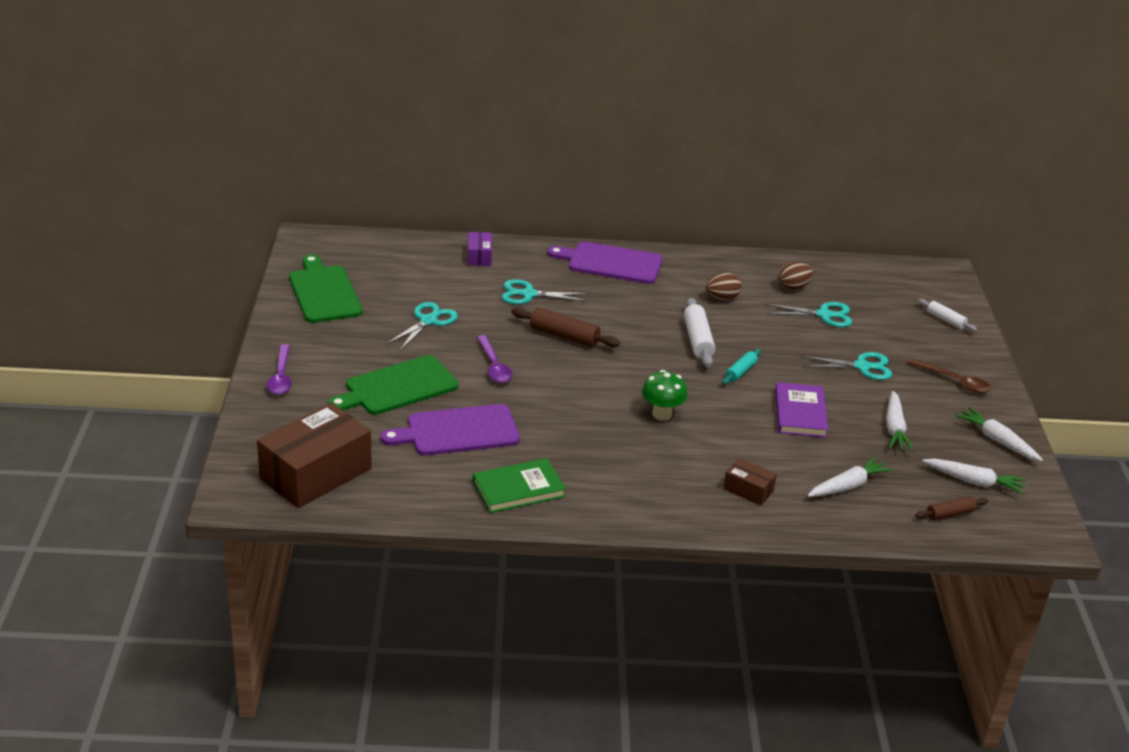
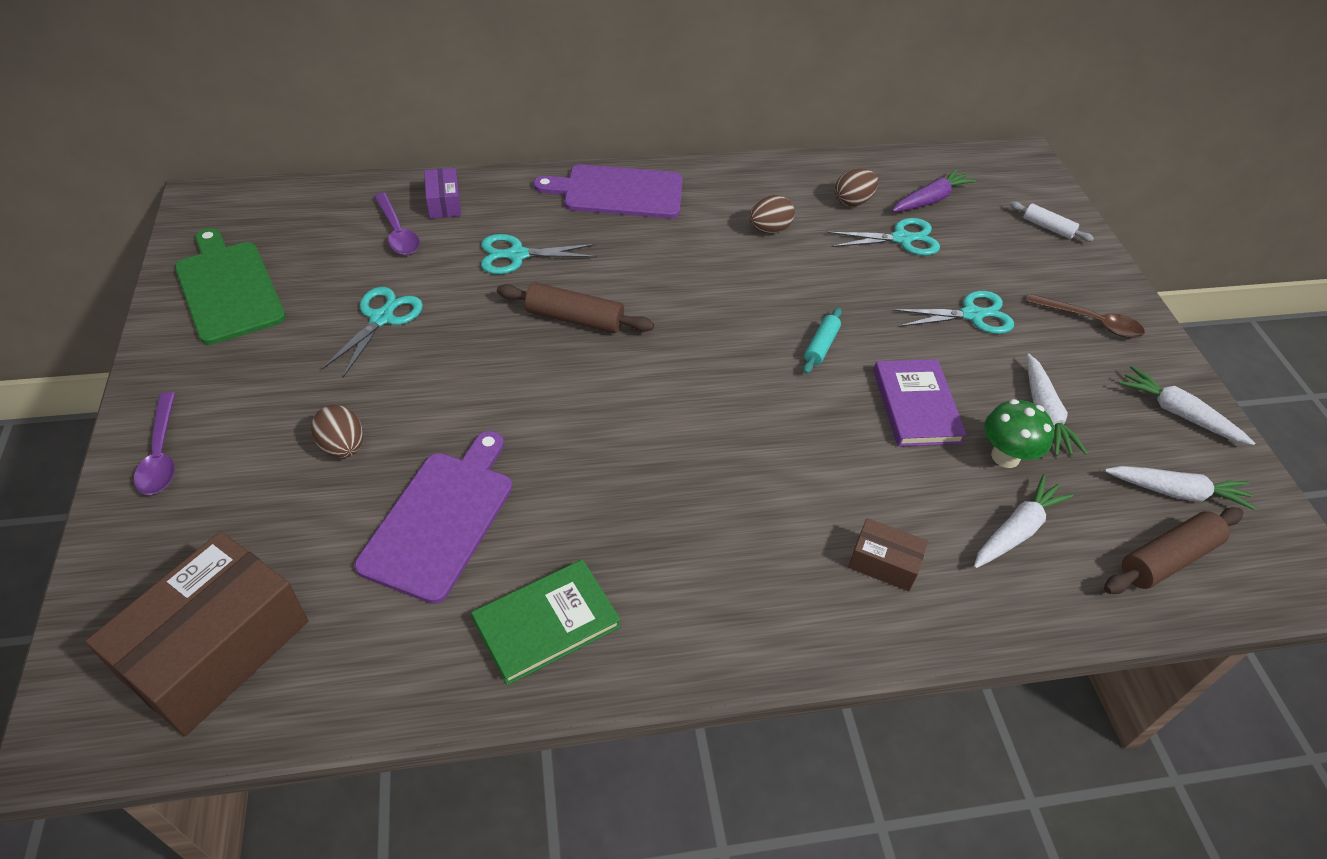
camera: 10 degrees left, 15 degrees up
(397, 387) = (343, 447): green cutting board -> brown egg
(458, 431) = (441, 519): purple cutting board -> purple cutting board turned 135 degrees clockwise
(494, 366) = (483, 386): purple spoon -> purple spoon (397, 232)
(662, 414) = (732, 438): green mushroom -> green mushroom (1005, 456)
(697, 340) = (753, 301): white rolling pin -> none
(856, 292) = (930, 200): none -> purple carrot
(950, 514) = (1167, 559): brown rolling pin -> brown rolling pin, size x1.63

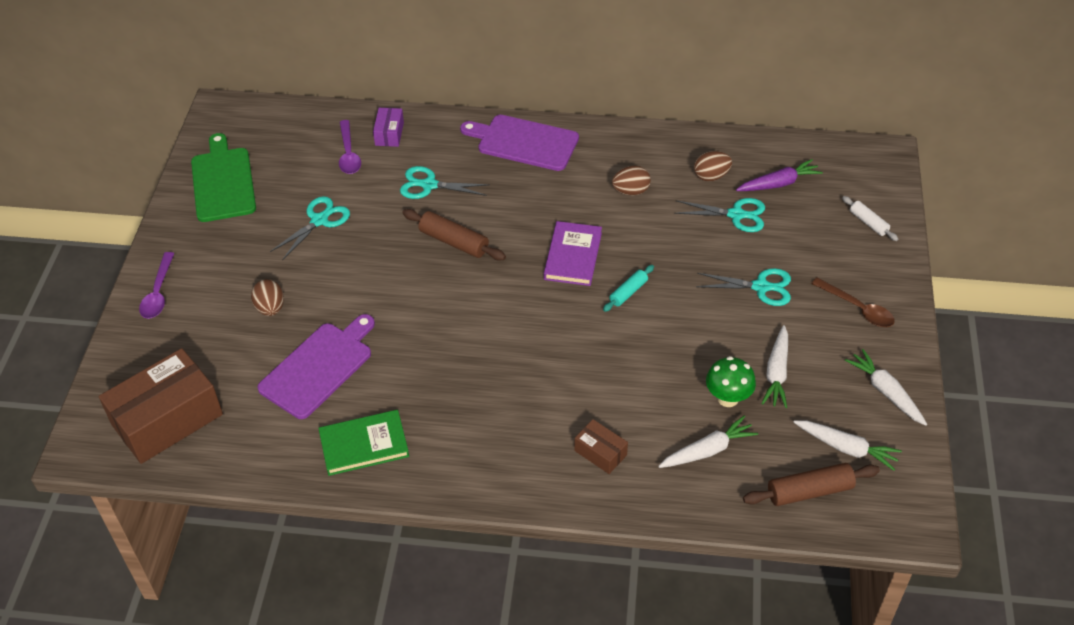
camera: 20 degrees right, 0 degrees up
(916, 406) = (679, 350): purple book -> purple book (573, 256)

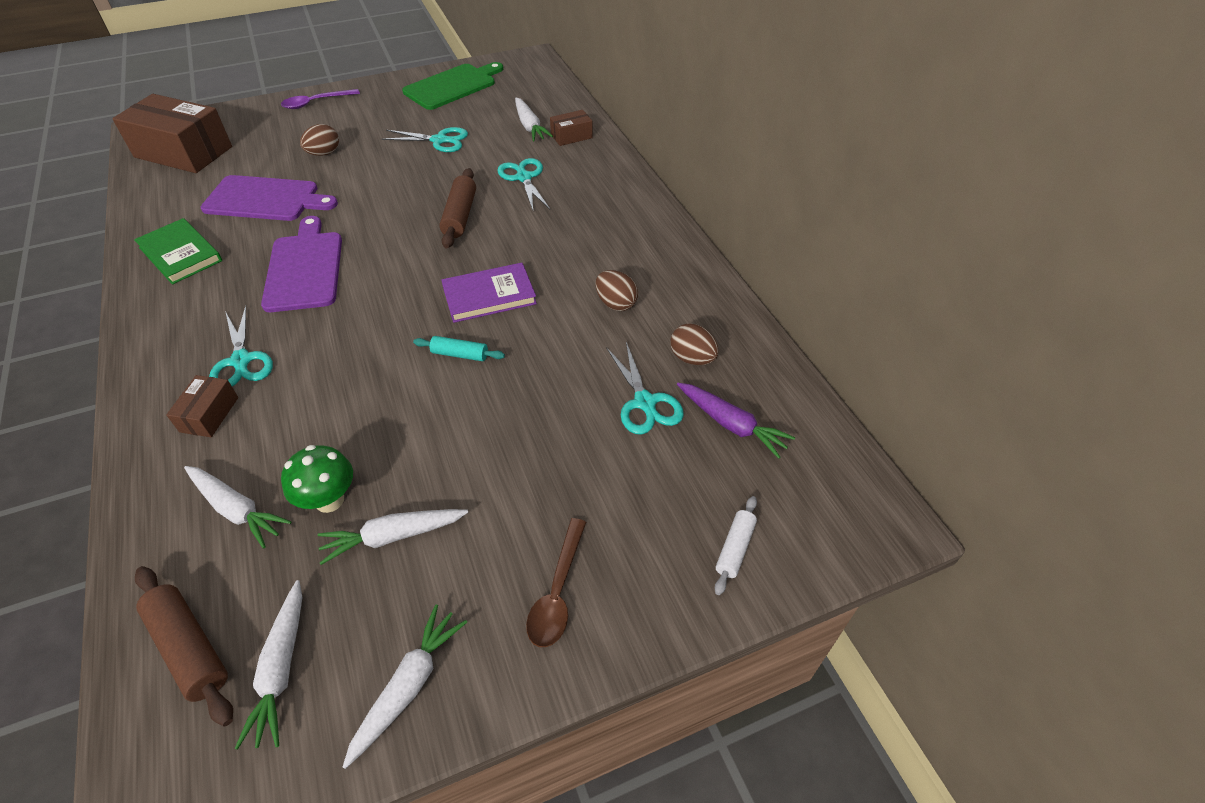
camera: 60 degrees right, 0 degrees up
(348, 154) = (529, 126): purple spoon -> white carrot
(389, 134) = (571, 136): purple box -> brown box
(524, 142) = (627, 210): purple cutting board -> purple cutting board (304, 268)
(761, 287) = (536, 468): turquoise scissors -> turquoise scissors (241, 360)

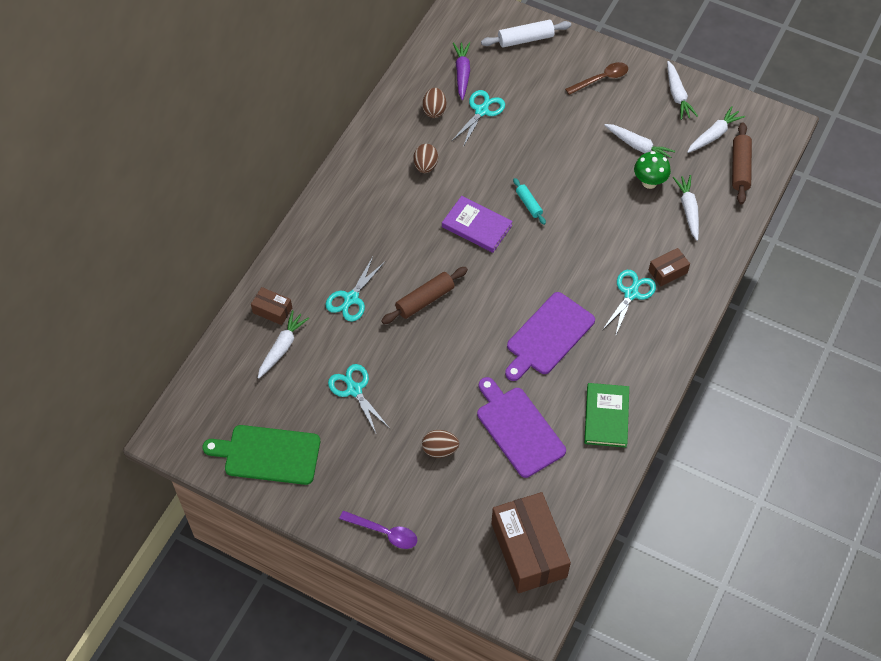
camera: 130 degrees left, 10 degrees up
(408, 686) = (677, 95): white carrot -> white carrot turned 90 degrees counterclockwise
(735, 548) = (525, 39): white rolling pin -> white rolling pin, size x1.63

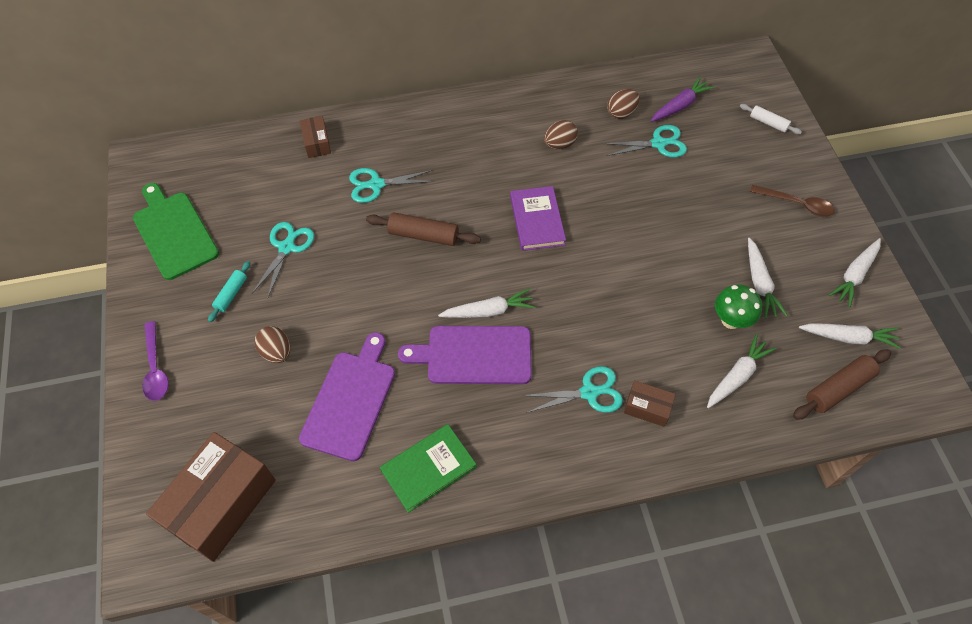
camera: 50 degrees right, 0 degrees up
(282, 347) = (286, 172): white carrot -> white carrot (488, 311)
(525, 39) = (768, 123): white rolling pin -> white rolling pin, size x0.61
(529, 204) = (601, 242): turquoise rolling pin -> turquoise rolling pin (231, 294)

